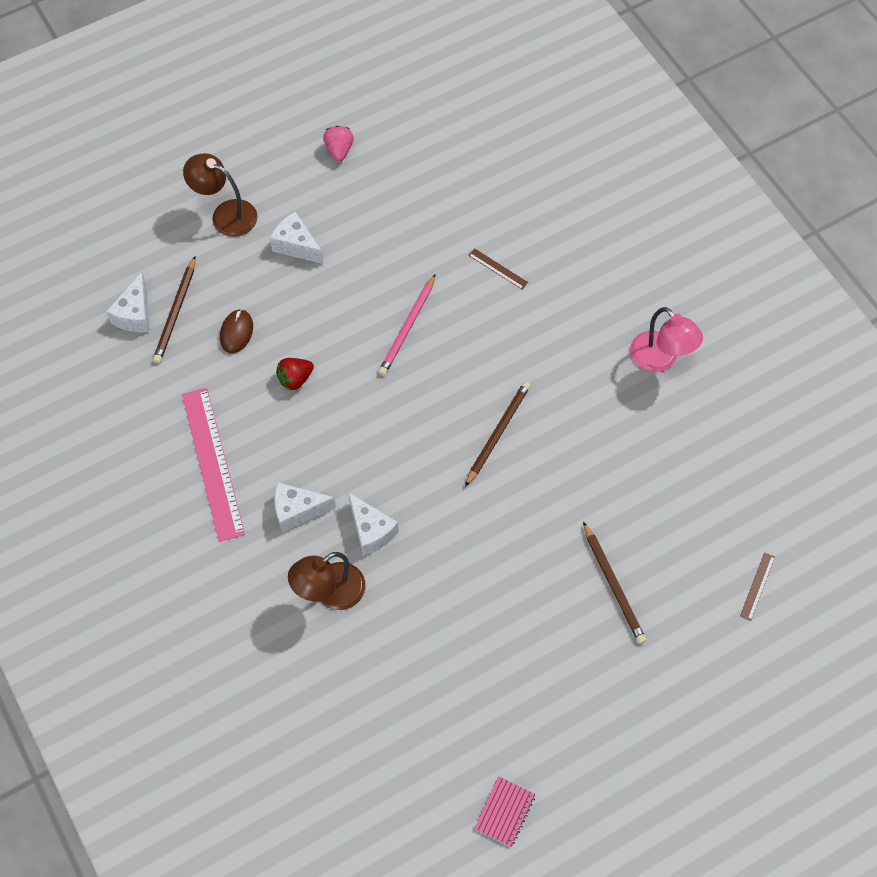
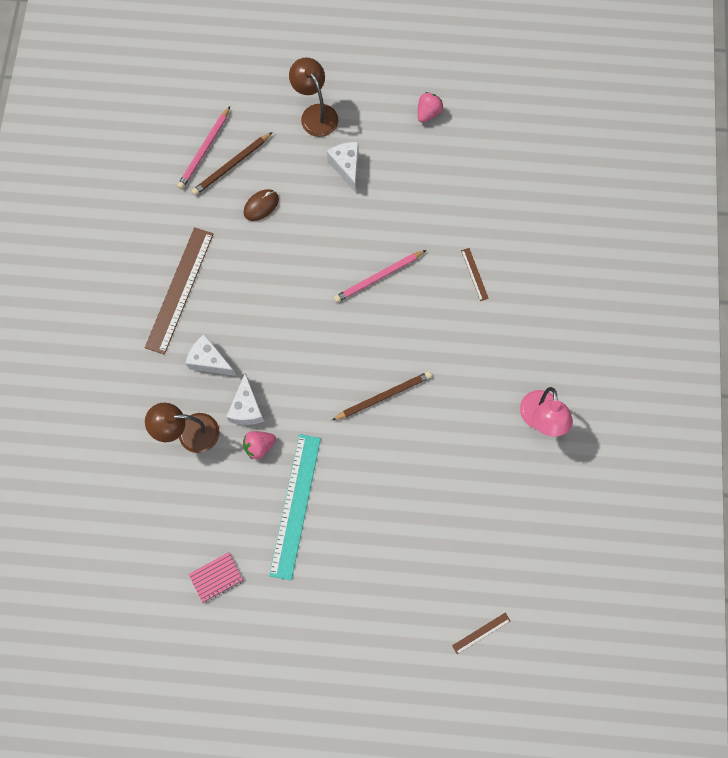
camera: 35 degrees right, 10 degrees up
(135, 314) = (204, 150): white cheese -> pink pencil
(213, 463) = (179, 290): pink ruler -> brown ruler
(295, 379) = (275, 265): red strawberry -> none
(411, 558) = (259, 446): none -> pink strawberry
(491, 590) = (295, 505): none -> turquoise ruler
(504, 812) = (191, 664): pink notebook -> pink notebook (216, 577)
(613, 585) = (381, 560): brown pencil -> none

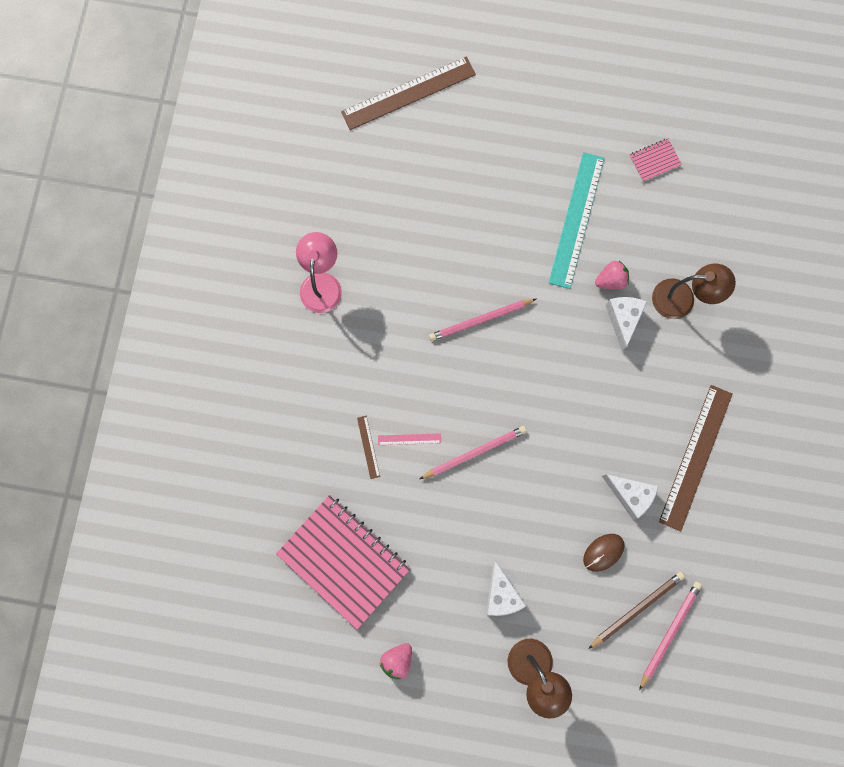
camera: 175 degrees left, 5 degrees up
(209, 361) = (662, 373): white cheese -> white cheese (630, 495)
(383, 396) = (480, 320): brown pencil -> pink pencil
(438, 284) = (409, 439): none -> pink ruler
(481, 633) = (408, 93): brown ruler -> brown ruler, size x2.36
(482, 182) = (344, 561): none -> pink notebook

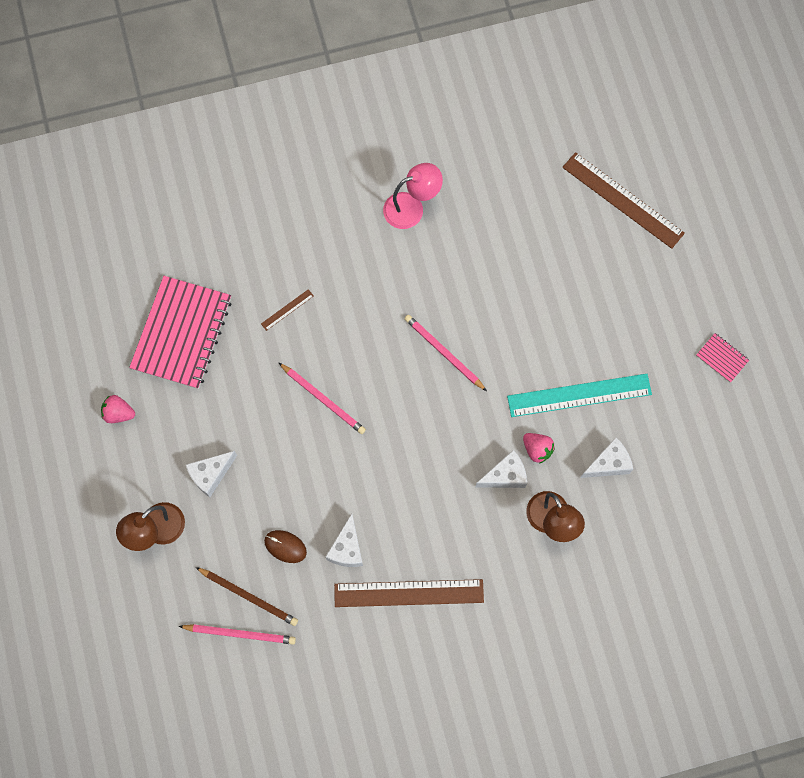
camera: 65 degrees right, 5 degrees down
(409, 439) = (309, 340): pink ruler -> none
(651, 225) = (608, 464): none -> white cheese
(654, 161) = (673, 441): pink notebook -> pink notebook (722, 358)

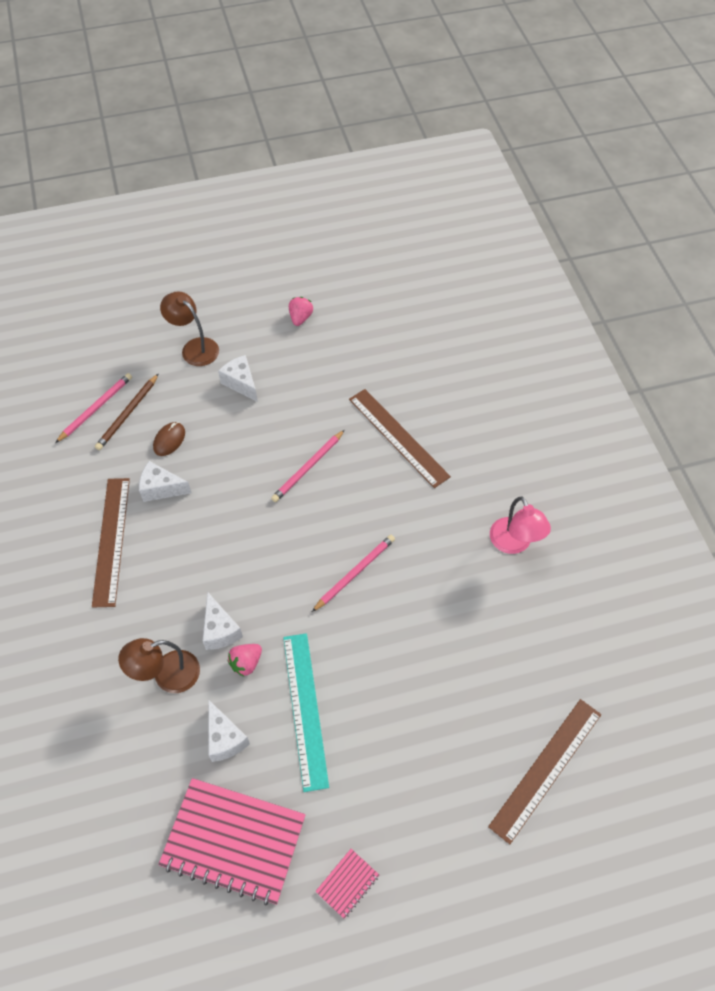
camera: 90 degrees right, 15 degrees down
(182, 333) = (373, 358): pink notebook -> pink notebook (233, 841)
(240, 634) = (96, 408): pink pencil -> pink pencil turned 150 degrees counterclockwise
(287, 310) = (398, 437): brown ruler -> brown ruler, size x2.36

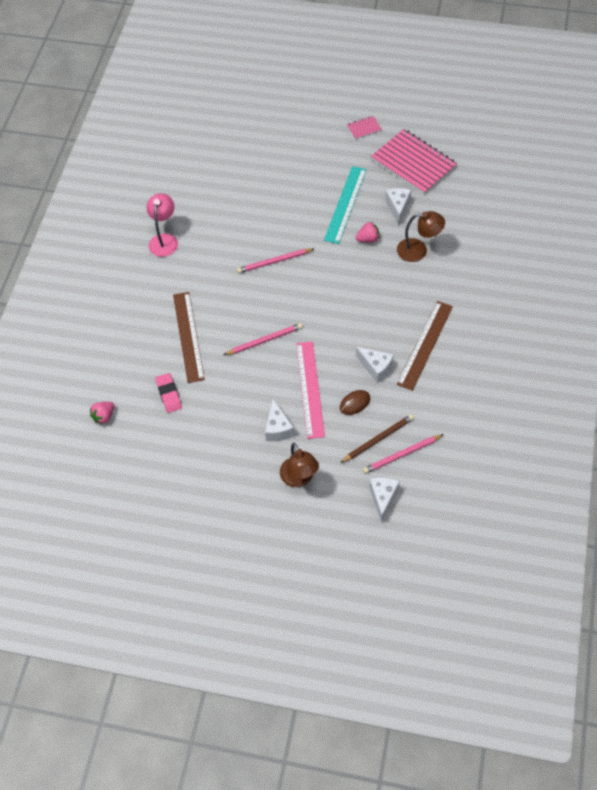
camera: 150 degrees left, 0 degrees up
(220, 630) = (375, 262): white cheese -> white cheese (383, 498)
(227, 435) = (310, 389): none -> pink ruler
(300, 318) = (198, 469): pink strawberry -> pink strawberry (104, 416)
(376, 371) = (169, 394): none -> pink eraser
(546, 769) = (234, 133): brown ruler -> none

